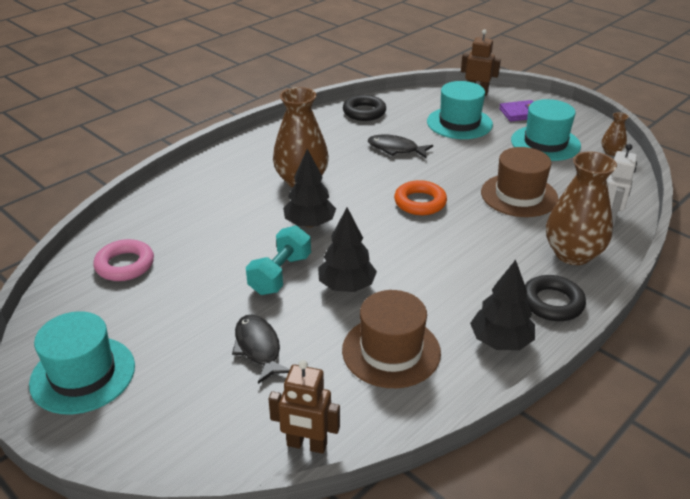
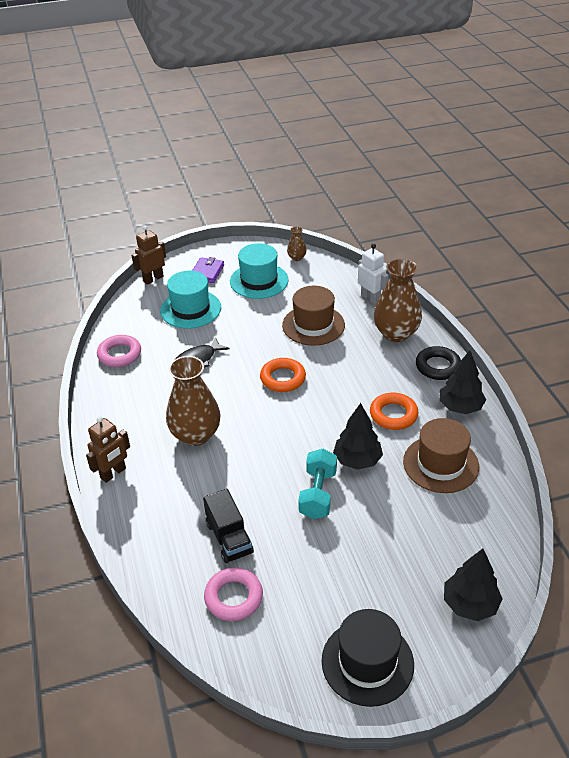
camera: 60 degrees left, 5 degrees up
(83, 374) = (367, 662): turquoise hat -> black hat
(191, 240) = (229, 538): none -> black truck
(258, 348) = (397, 536): black fish -> none
(280, 274) = (318, 494): turquoise dumbbell -> turquoise dumbbell turned 45 degrees clockwise
(306, 445) = (506, 542): brown robot -> brown robot (113, 473)
(309, 224) = (263, 452): black tree -> black tree (470, 604)
(364, 112) = (119, 354): black ring -> pink ring
(437, 291) = (393, 415): none -> orange ring

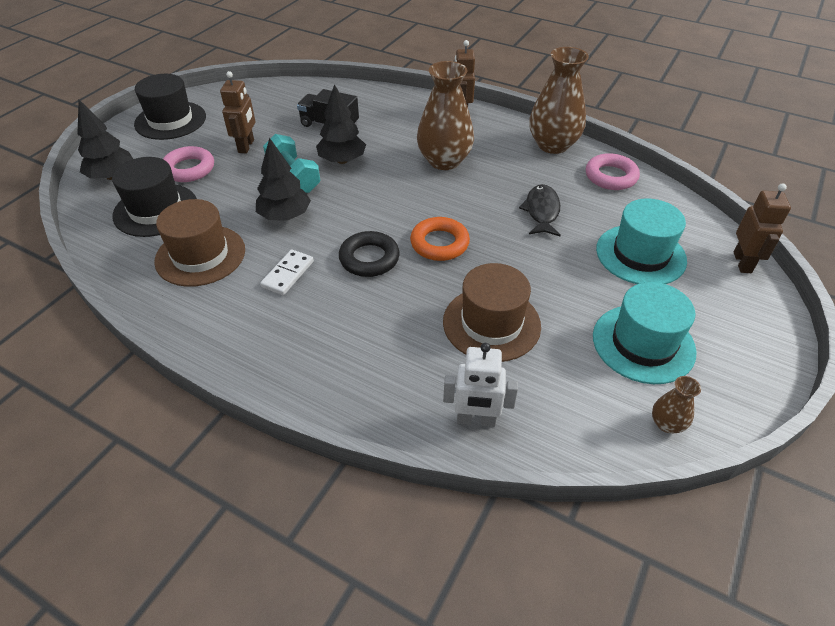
camera: 135 degrees right, 5 degrees up
(207, 272) = (715, 312): purple wallet -> none
(233, 597) = (289, 105): pink ring -> pink ring (189, 169)
(324, 561) = (246, 146): none -> brown robot
(393, 415) = (288, 274): orange ring -> white domino
(396, 333) = (381, 380): brown vase -> brown vase (553, 145)
(438, 366) = (284, 364): black ring -> black ring (369, 258)
(450, 531) = (156, 210): none -> black hat
(460, 407) = (218, 326): black tree -> black tree (342, 160)

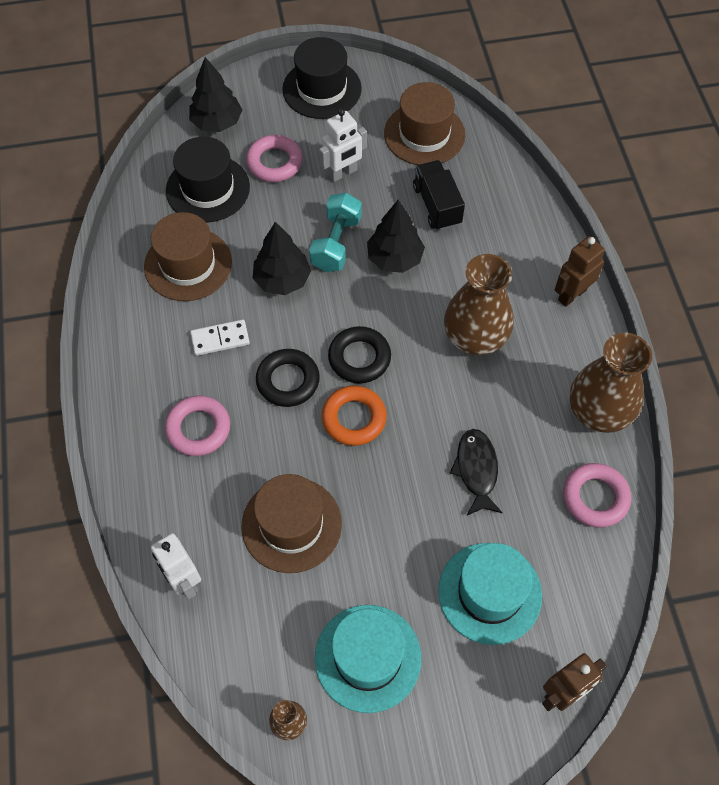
camera: 50 degrees right, 15 degrees up
(246, 146) = (343, 173): brown robot -> white robot
(272, 102) = (424, 134): none -> brown hat
(348, 330) = (198, 428): none -> pink ring
(395, 215) = (359, 358): none -> black ring
(541, 211) = (476, 470): black fish -> black fish turned 60 degrees counterclockwise

